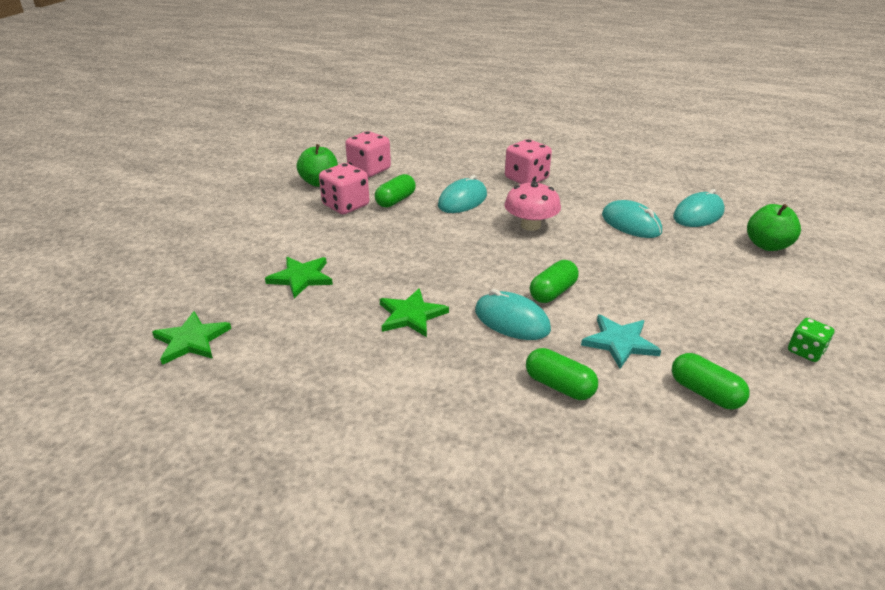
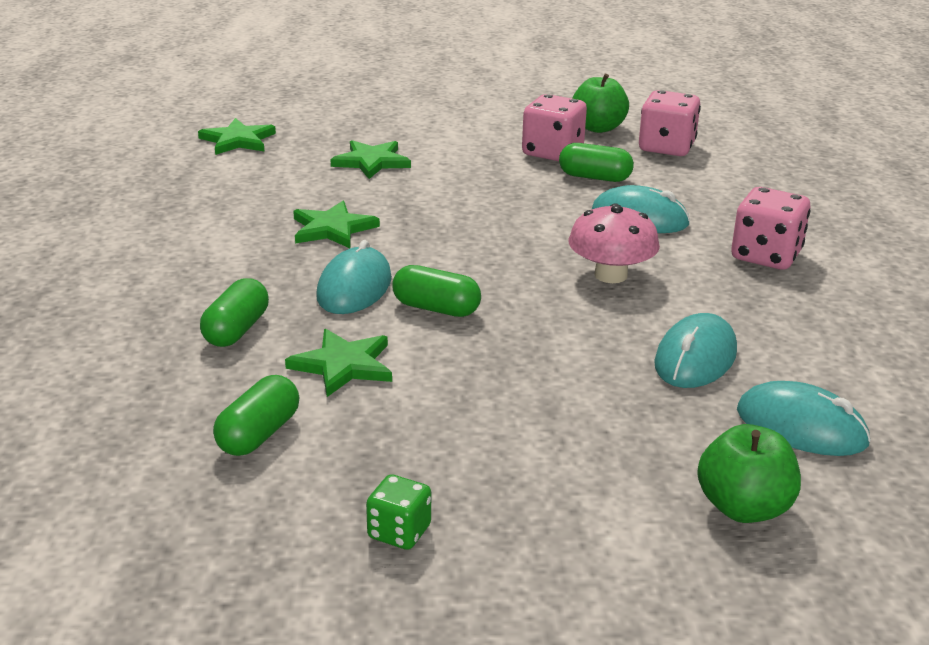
camera: 70 degrees right, 5 degrees down
(620, 342) = (343, 365): turquoise star -> green star

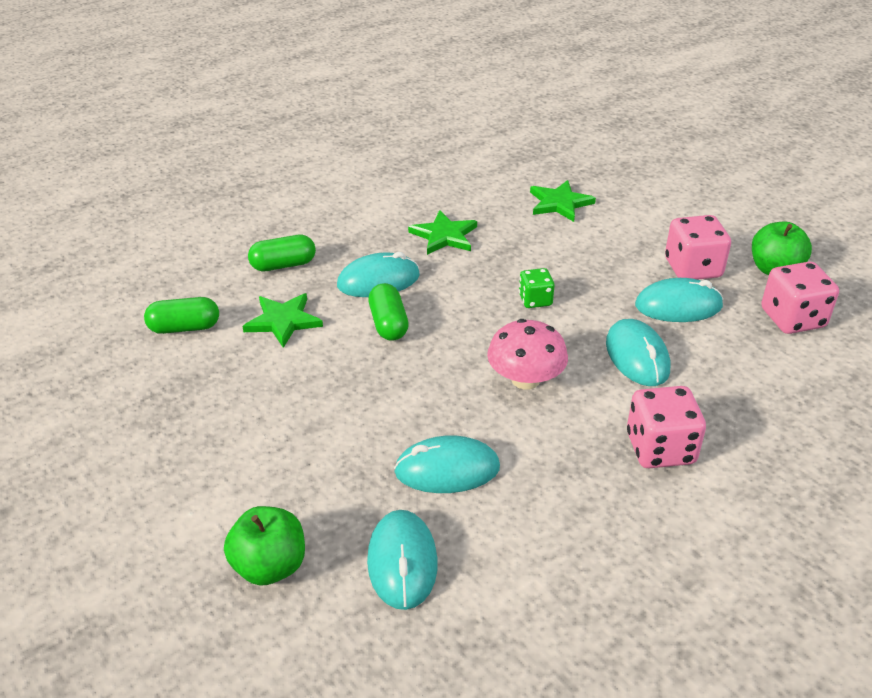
camera: 55 degrees right, 10 degrees up
(238, 140) = (517, 143): green star -> none
(399, 532) = (131, 423): green dice -> green dice (535, 300)
(594, 177) = (678, 306): green capsule -> turquoise mouse

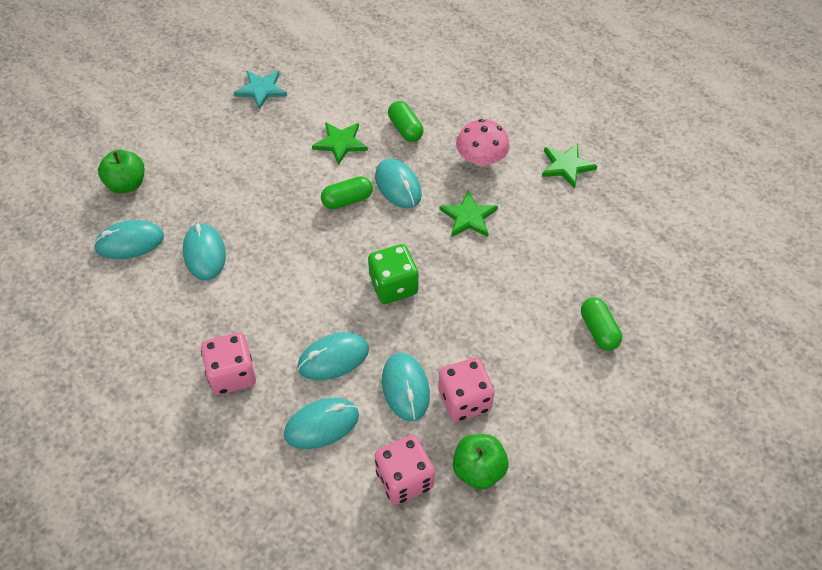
camera: 80 degrees right, 15 degrees up
(132, 391) = (261, 90): none -> turquoise star
(184, 328) = (325, 96): green capsule -> green capsule (598, 330)
(525, 379) = (297, 288): pink mushroom -> pink mushroom (481, 159)
(535, 300) = (393, 286): green dice -> green dice, size x1.72
(559, 203) = (543, 293): green star -> green star (566, 166)
(731, 373) = (322, 425): none -> turquoise mouse

